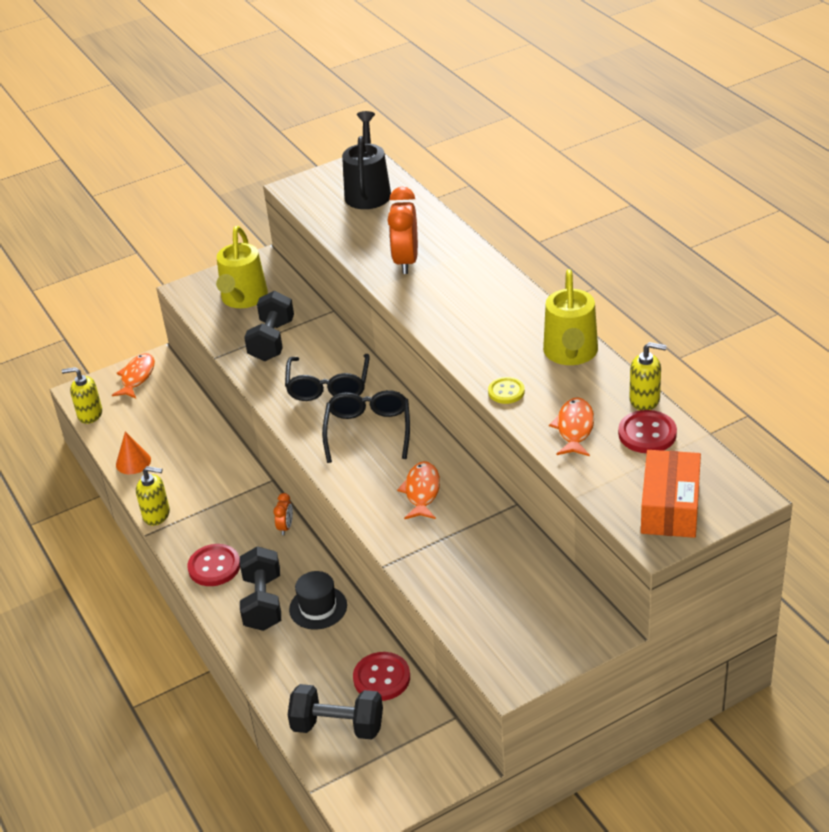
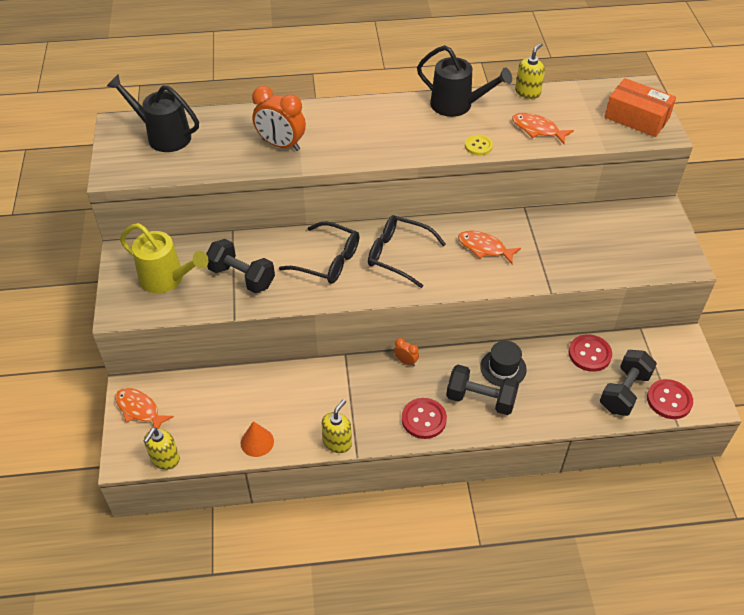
camera: 70 degrees left, 10 degrees up
(571, 354) = (457, 105): yellow watering can -> black watering can
(647, 434) = (562, 103): red button -> red button (669, 400)

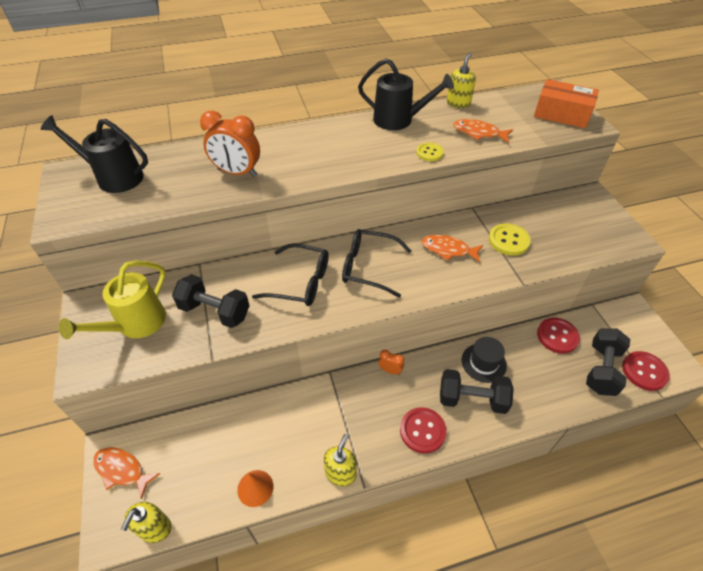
camera: 10 degrees left, 0 degrees up
(167, 279) = (135, 324): yellow watering can -> yellow watering can turned 105 degrees clockwise
(551, 247) = (508, 240): none -> yellow button

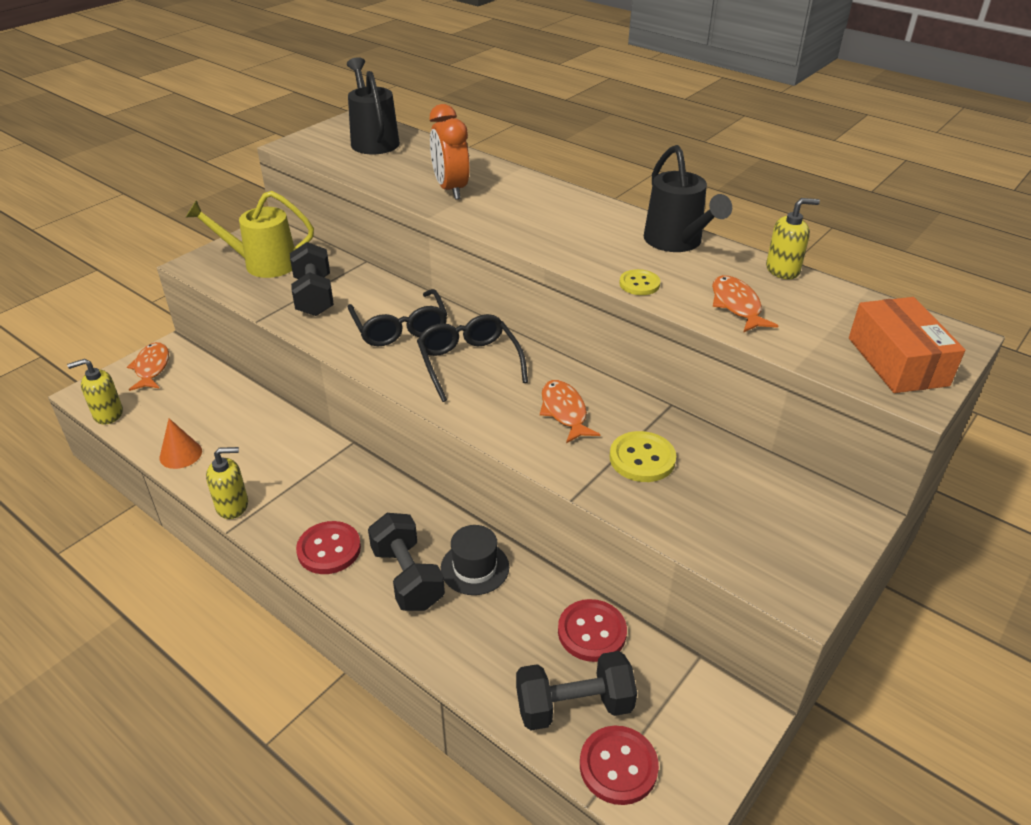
camera: 55 degrees right, 10 degrees down
(390, 370) = (393, 488): orange clock -> none

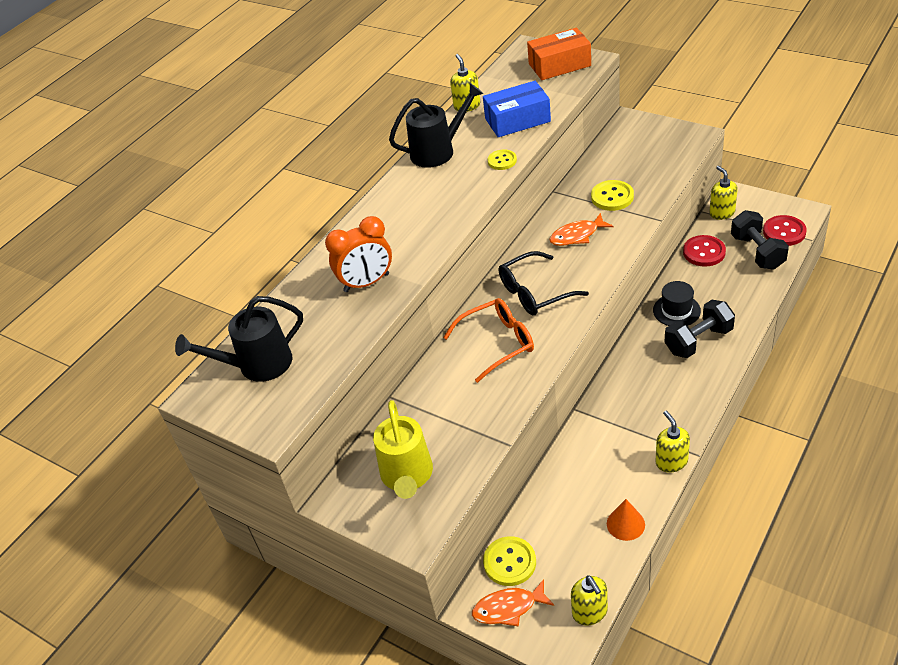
camera: 90 degrees left, 5 degrees up
(196, 373) = (509, 562): none -> yellow button
(314, 296) = (459, 415): black dumbbell -> none
(329, 549) = (691, 388): red button -> none
(400, 328) = (497, 343): black glasses -> orange glasses
(690, 684) = (722, 213): none -> yellow soap dispenser
(737, 305) = (517, 120): orange fish -> blue box

